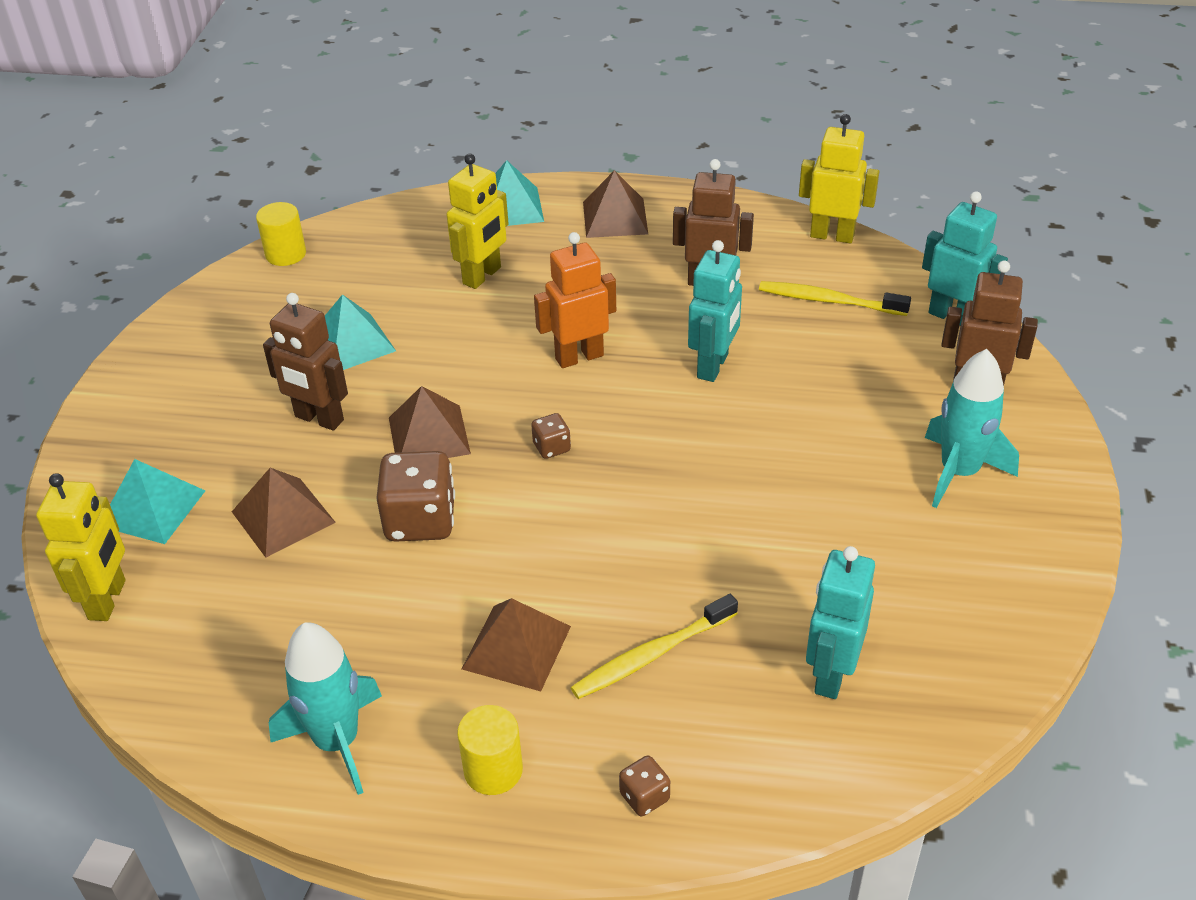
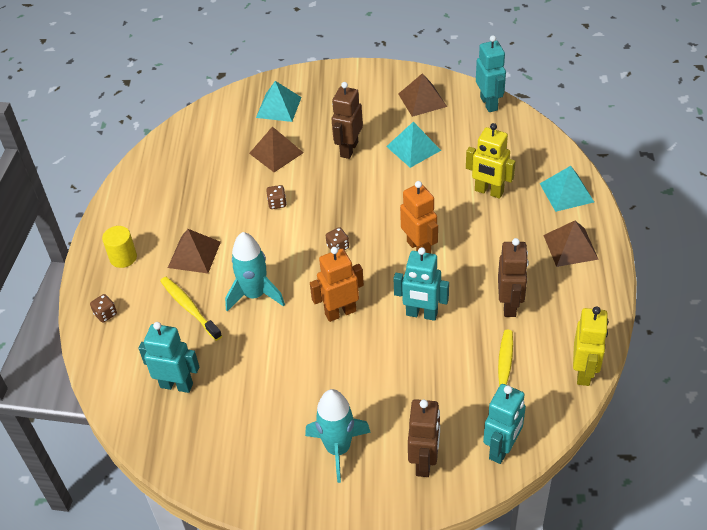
camera: 85 degrees right, 5 degrees up
(108, 600) = (220, 109): yellow robot -> none
(285, 254) = (489, 103): yellow cylinder -> turquoise robot
(337, 742) = (140, 202): turquoise rocket -> turquoise rocket (255, 295)
(420, 520) = (277, 203): brown dice -> brown dice, size x0.49
(429, 435) = (341, 194): brown pyramid -> brown pyramid (422, 100)
(695, 453) = (340, 312): none -> orange robot

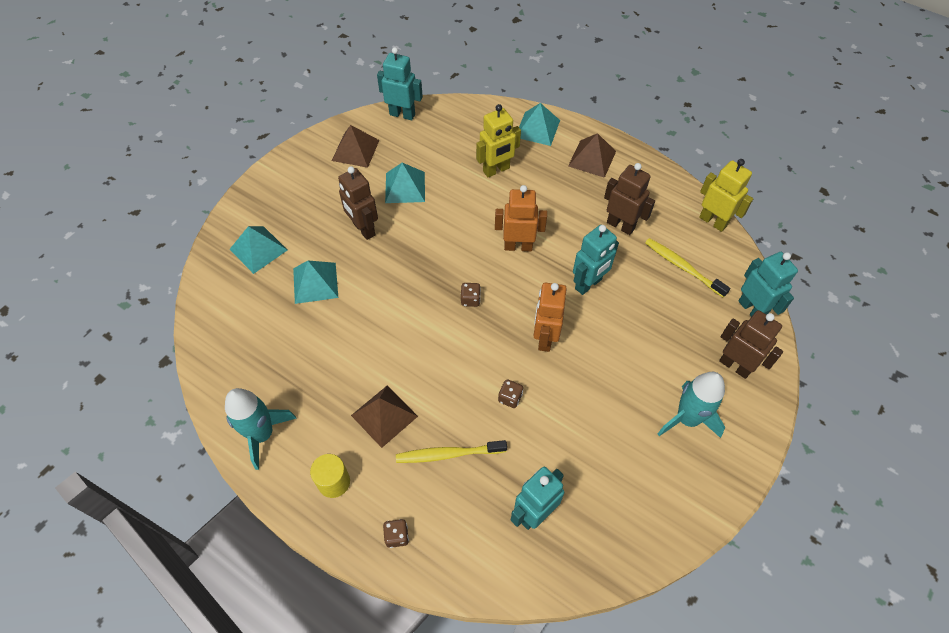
camera: 60 degrees left, 10 degrees up
(255, 295) = (475, 391): turquoise rocket -> turquoise rocket (262, 434)
(276, 153) = (315, 282): brown pyramid -> turquoise pyramid
(277, 203) = (379, 315): brown dice -> brown dice (510, 398)

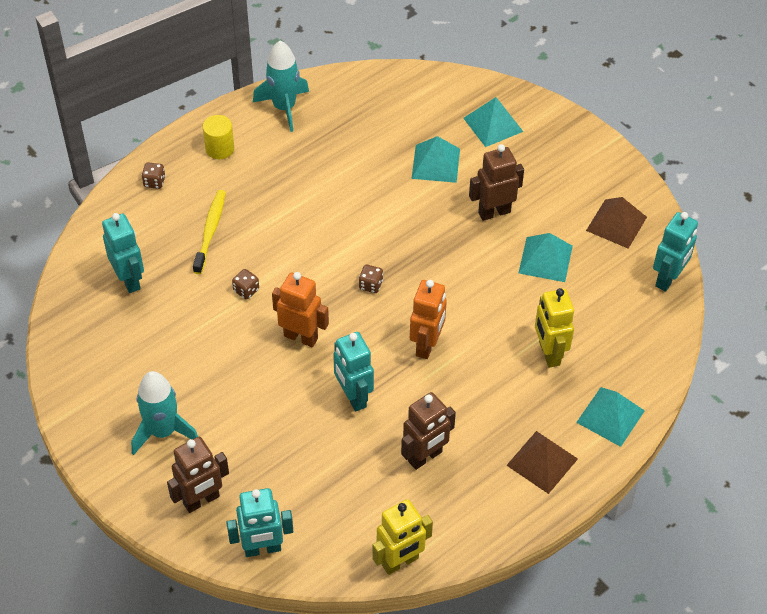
camera: 105 degrees right, 5 degrees down
(384, 415) = (267, 192): brown pyramid -> none
(682, 267) = (344, 500): yellow toothbrush -> none

